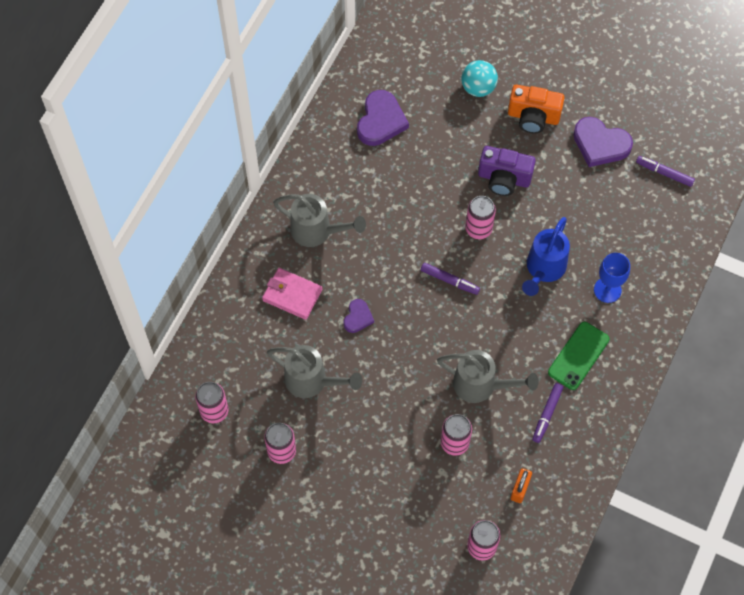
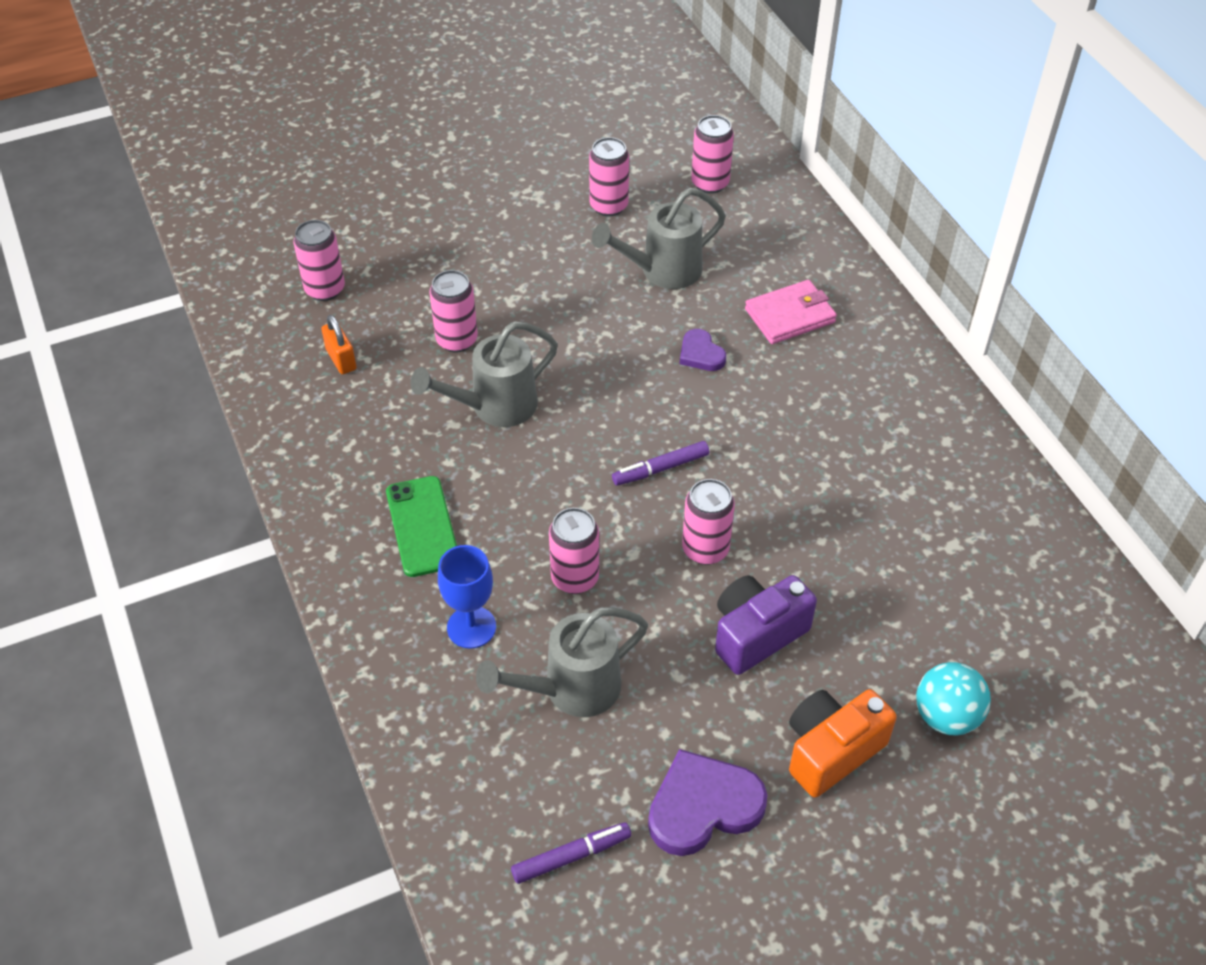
camera: 130 degrees right, 15 degrees down
(317, 231) = (859, 387): grey watering can -> grey watering can (572, 689)
(381, 121) = (981, 556): purple heart -> none
(543, 269) = (575, 578): blue watering can -> pink can
(547, 414) = (390, 442): purple marker -> none

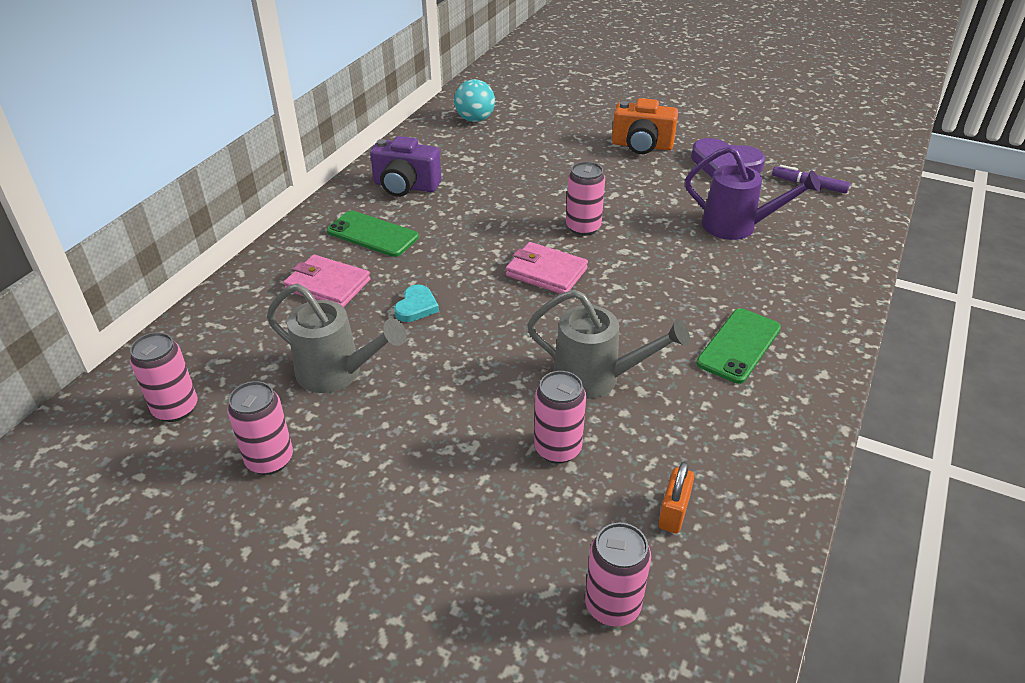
camera: 130 degrees left, 10 degrees down
(471, 627) = (764, 280): blue goblet -> none
(572, 689) = (737, 226): grey watering can -> purple watering can
(575, 578) = (673, 262): pink can -> none
(660, 468) = (546, 272): purple marker -> pink wallet
(701, 354) = (416, 306): purple heart -> turquoise heart
(757, 634) = (612, 189): purple camera -> purple camera (405, 186)
(849, 382) = (372, 234): none -> green phone
(946, 716) = (576, 127): turquoise ball -> turquoise ball (475, 119)

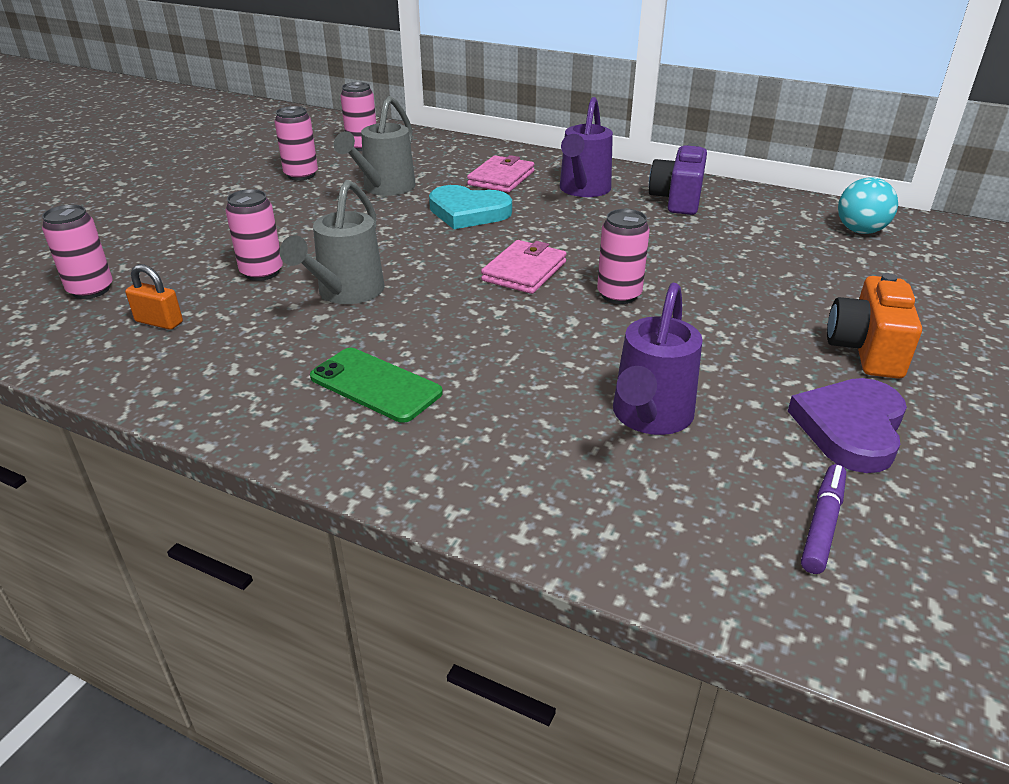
camera: 90 degrees right, 5 degrees down
(372, 234) = (583, 190): green phone -> purple watering can
(416, 306) = (468, 212): turquoise heart -> turquoise heart, size x1.79

